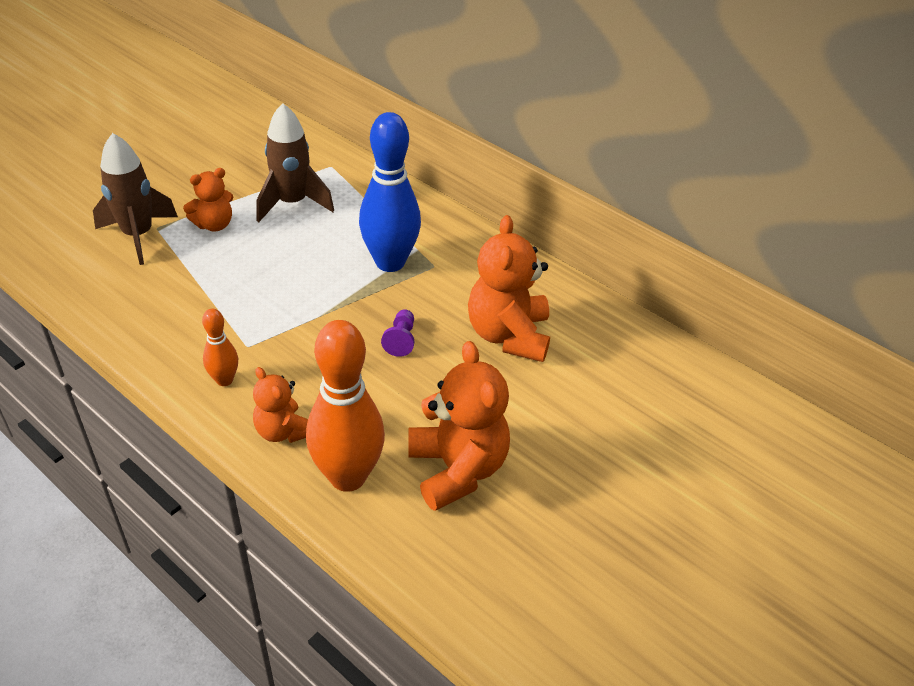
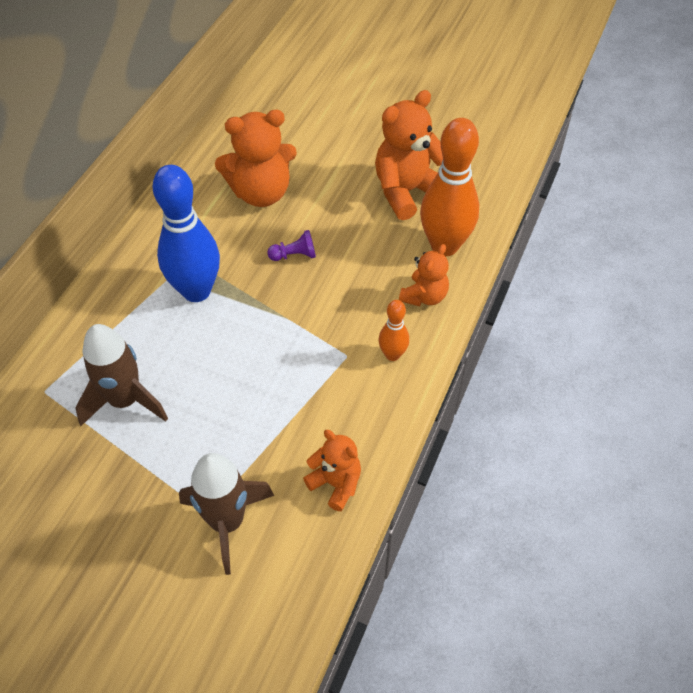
camera: 105 degrees left, 10 degrees up
(214, 224) = (184, 457): orange teddy bear -> orange teddy bear (336, 483)

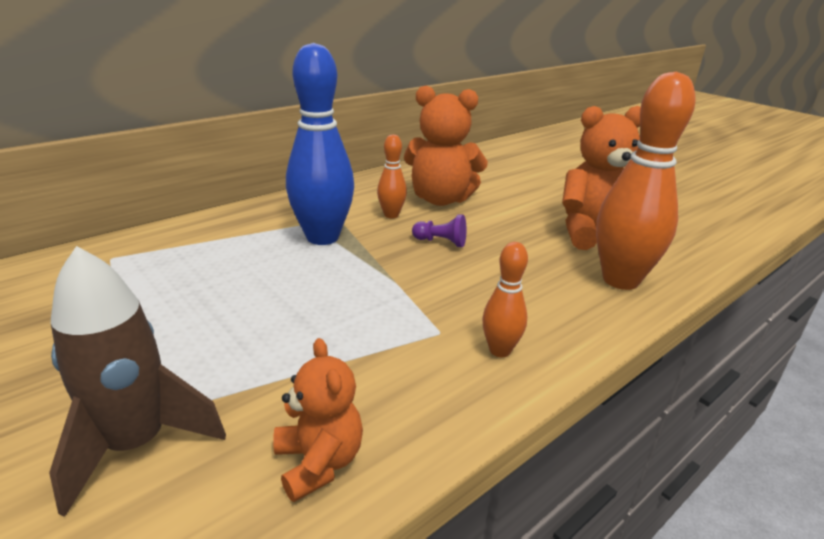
camera: 25 degrees right, 25 degrees down
(125, 400) = (169, 288): brown rocket -> none
(232, 235) = (391, 215): none -> orange bowling pin
(424, 296) = (573, 312): orange teddy bear -> none

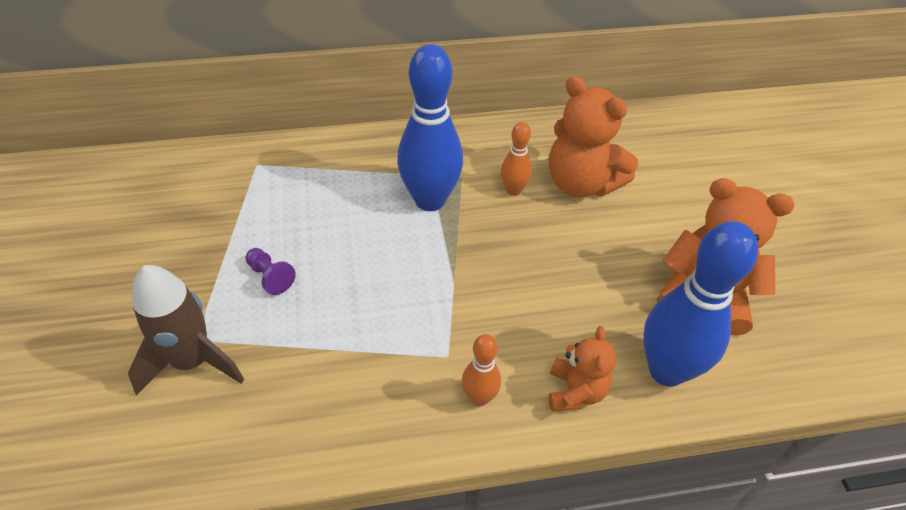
camera: 30 degrees right, 20 degrees up
(319, 462) = (284, 431): orange teddy bear -> orange teddy bear (575, 391)
(441, 242) = (532, 247): purple pawn -> purple pawn (270, 277)
(620, 280) = (666, 370): orange bowling pin -> blue bowling pin

